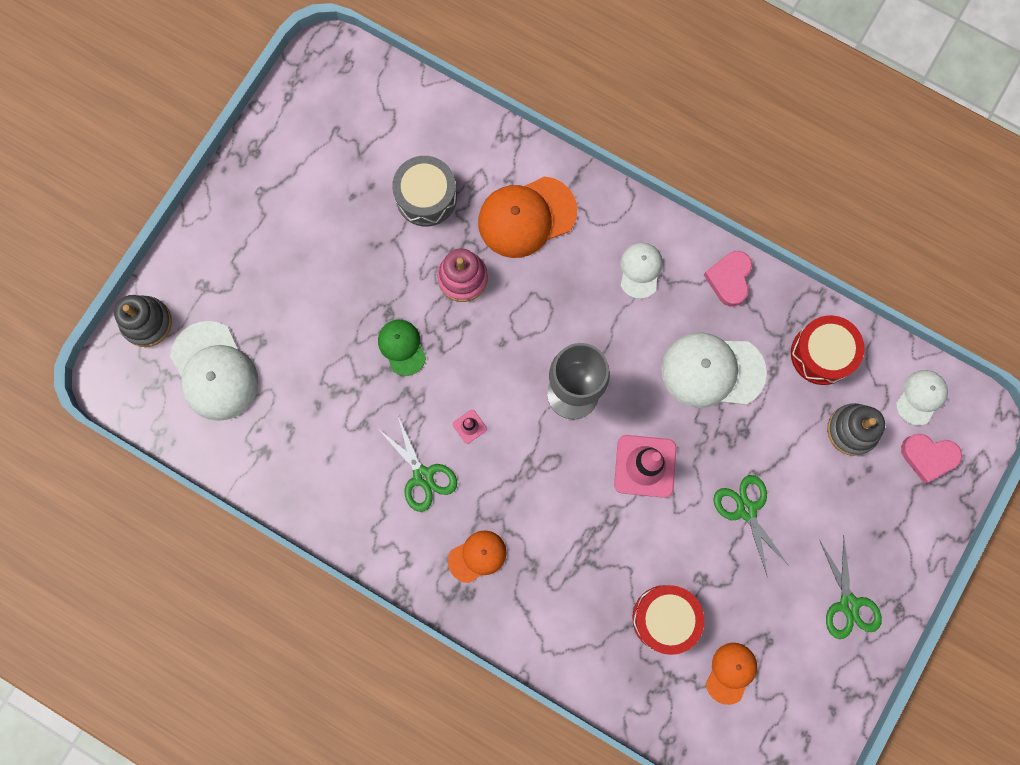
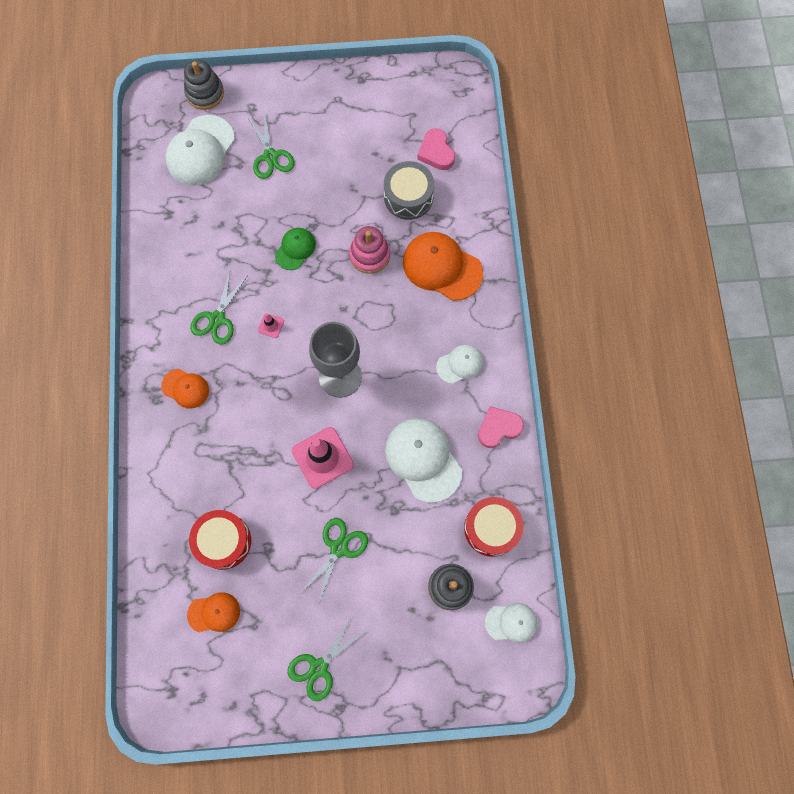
camera: 55 degrees right, 5 degrees down
(276, 303) = (270, 156): none -> green scissors
(928, 457) = (470, 657): pink heart -> pink heart (436, 152)

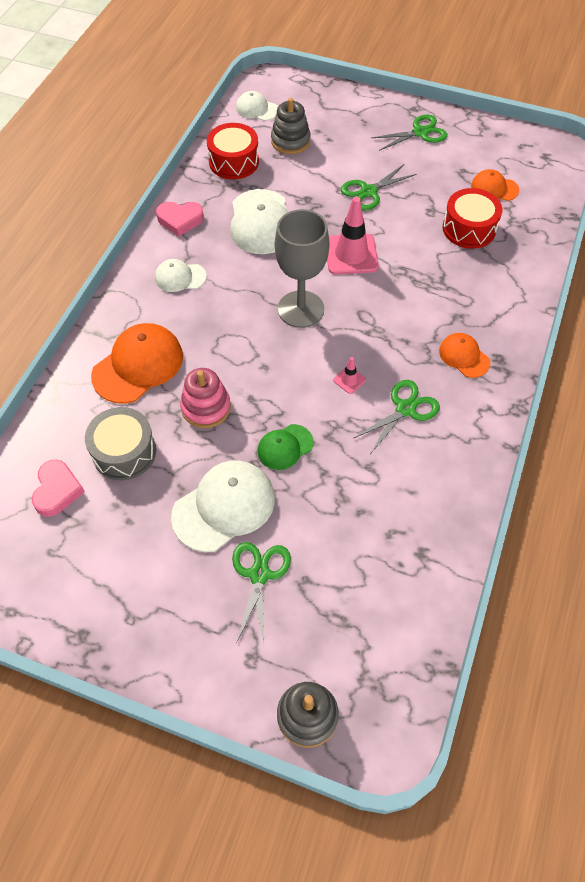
camera: 155 degrees left, 15 degrees down
(200, 151) = (348, 623): white cap -> white cap (224, 507)
(442, 267) = (138, 365): orange cap -> orange cap turned 105 degrees counterclockwise

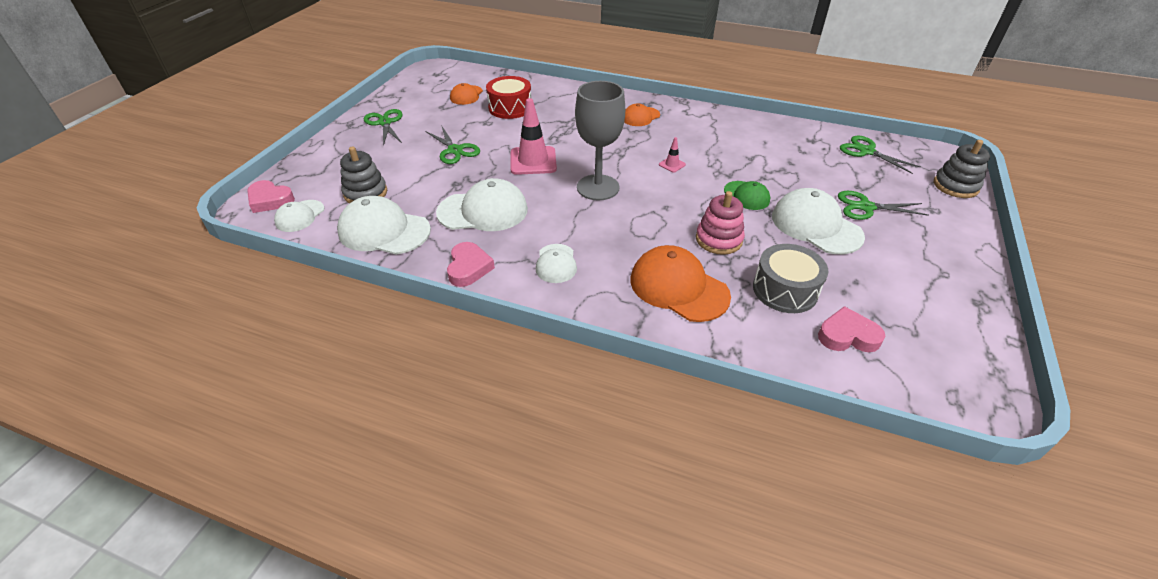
camera: 90 degrees left, 15 degrees down
(234, 162) = (384, 231): red drum -> white cap
(280, 87) = (270, 200): none -> pink heart
(405, 409) = (694, 141): green scissors -> green scissors (866, 151)

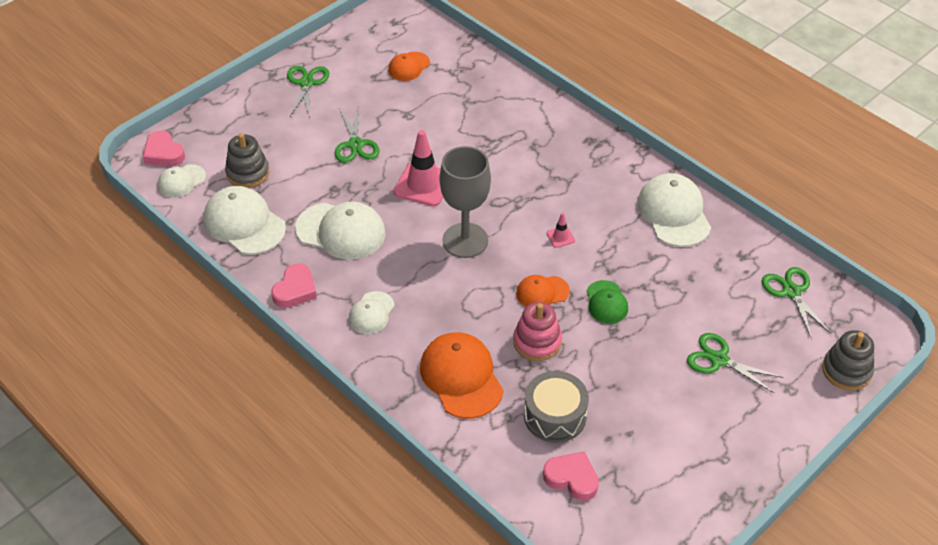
camera: 25 degrees right, 5 degrees up
(510, 108) = (444, 101): red drum -> none
(640, 117) = (576, 159): orange cap -> orange cap (542, 292)
(816, 226) = (646, 362): white cap -> white cap (674, 213)

